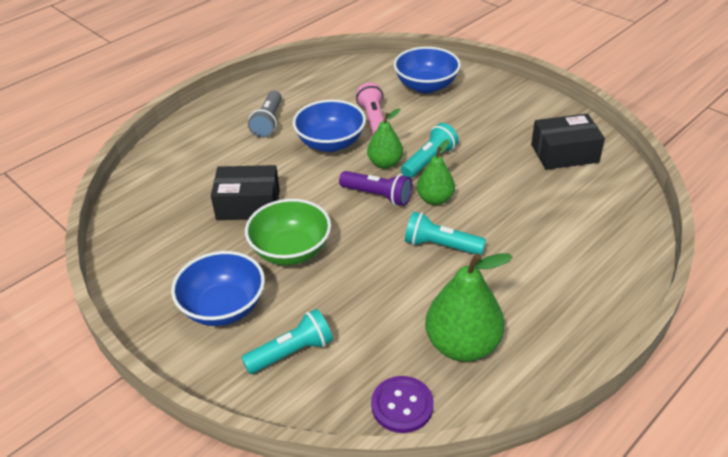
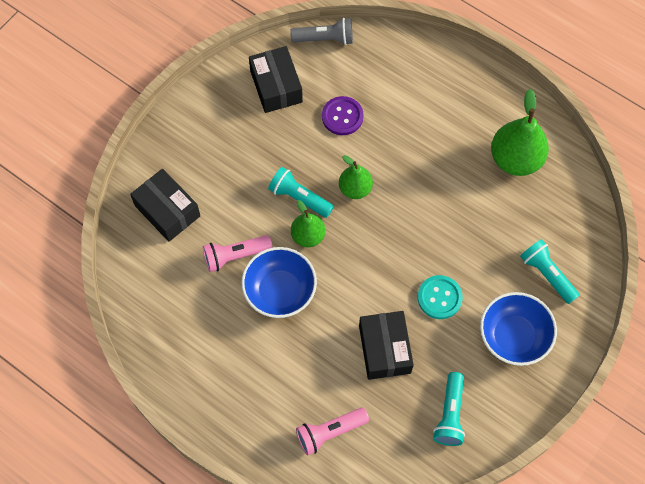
camera: 100 degrees left, 25 degrees up
(183, 163) = (330, 432): none -> pink flashlight
(268, 122) = (248, 362): grey flashlight -> grey flashlight (325, 39)
(291, 250) = (439, 298): green bowl -> turquoise button
(378, 196) = (356, 236): purple flashlight -> none
(402, 405) = (575, 194): purple button -> purple button (342, 116)
(426, 86) = (167, 211): blue bowl -> black box
(441, 246) = (414, 180): turquoise flashlight -> turquoise flashlight (450, 414)

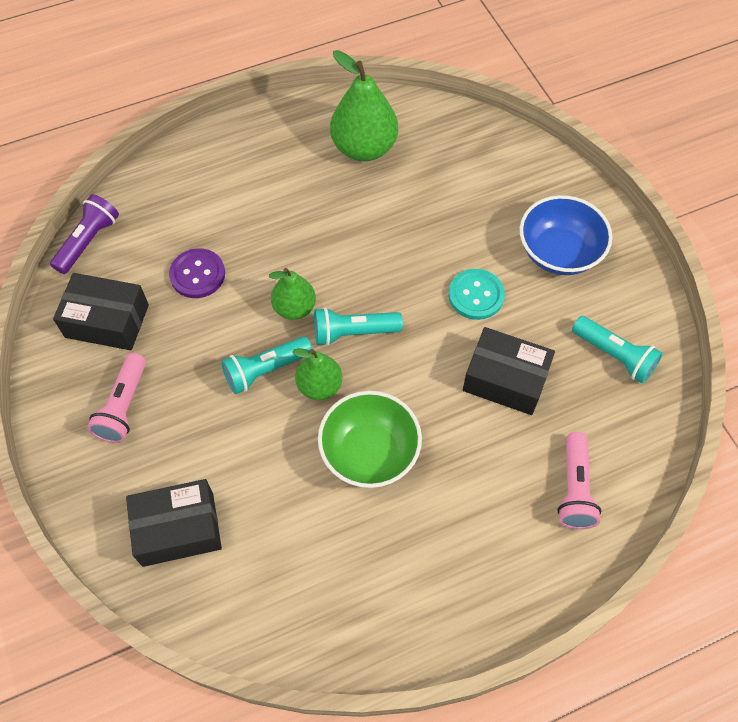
camera: 60 degrees left, 5 degrees down
(235, 256) = (292, 479): pink flashlight -> pink flashlight (124, 406)
(280, 291) = (369, 452): blue bowl -> green bowl
(325, 39) = (88, 241): grey flashlight -> purple flashlight
(547, 274) = (507, 189): turquoise flashlight -> turquoise flashlight (353, 333)

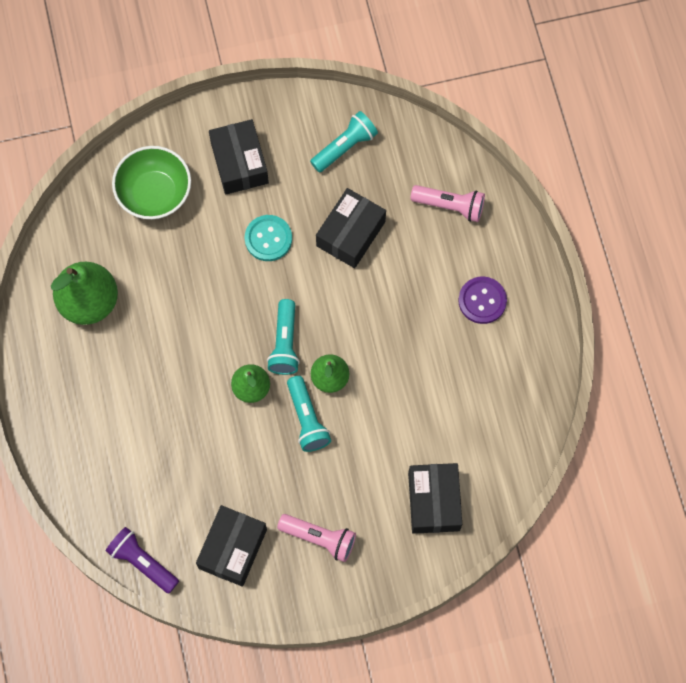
camera: 80 degrees left, 10 degrees up
(197, 274) = (200, 466): purple button -> purple button (482, 301)
(369, 452) = (395, 348): green bowl -> green bowl (154, 193)
(559, 252) = (239, 163): blue bowl -> black box

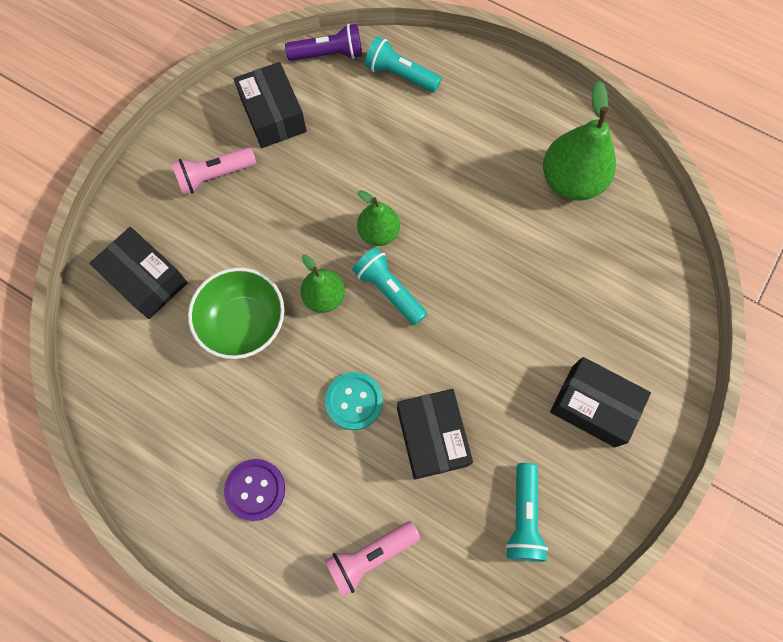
camera: 135 degrees right, 0 degrees up
(154, 193) = (627, 309): green bowl -> green bowl (244, 323)
(268, 239) = (495, 363): turquoise button -> turquoise button (354, 401)
(307, 419) = (310, 249): turquoise flashlight -> turquoise flashlight (400, 75)

